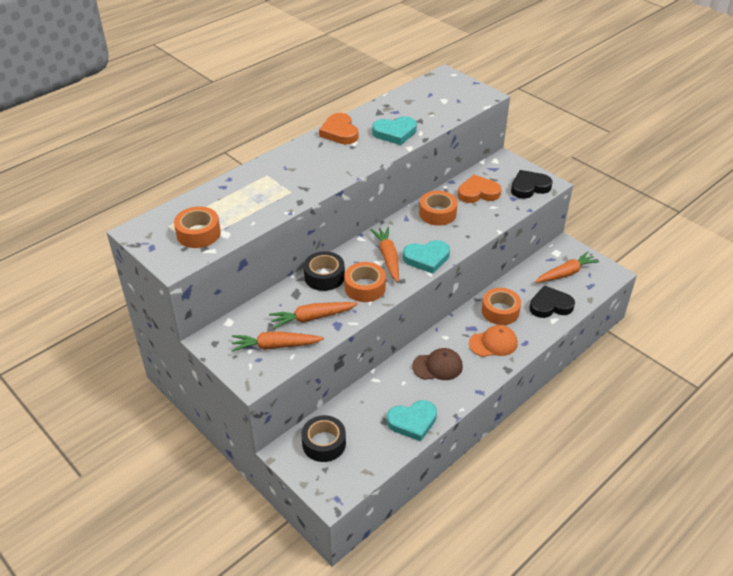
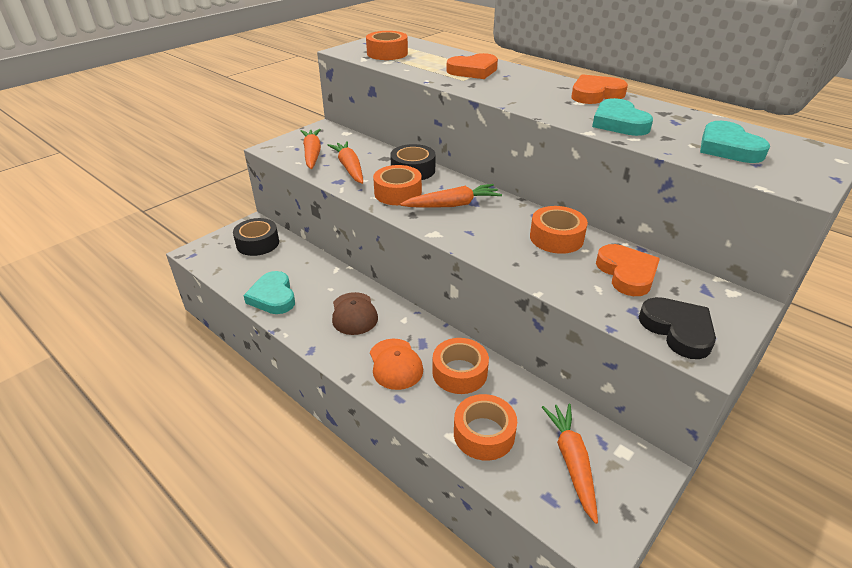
camera: 85 degrees right, 5 degrees down
(269, 184) = (473, 71): none -> orange heart
(426, 258) = (457, 231): turquoise heart -> turquoise heart (728, 148)
(550, 305) = (484, 434): black heart -> orange tape
(566, 273) = (571, 462): orange carrot -> orange carrot turned 150 degrees counterclockwise

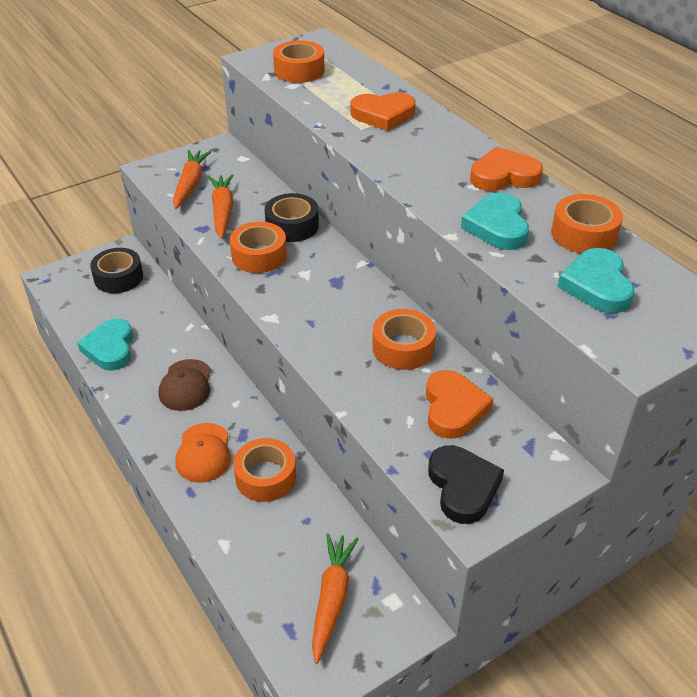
camera: 15 degrees right, 5 degrees up
(453, 205) = (311, 282): orange carrot -> none
(484, 434) = (258, 548): orange tape -> orange tape (584, 234)

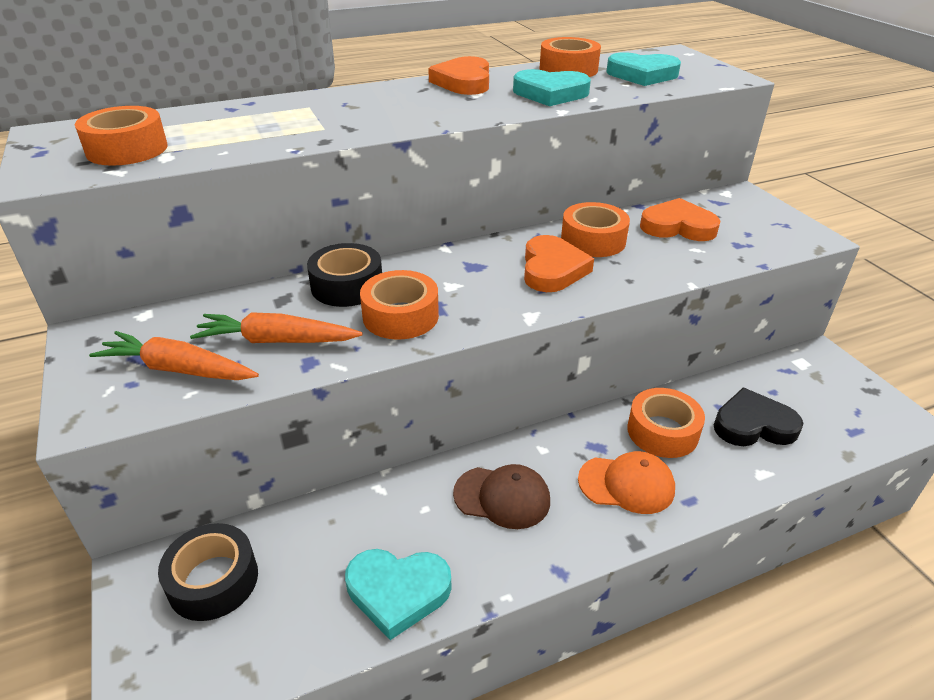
camera: 80 degrees left, 5 degrees down
(332, 598) = (810, 399): orange carrot -> none
(383, 115) = (300, 115): orange heart -> orange heart (552, 269)
(463, 487) = (774, 235): black heart -> black heart (753, 425)

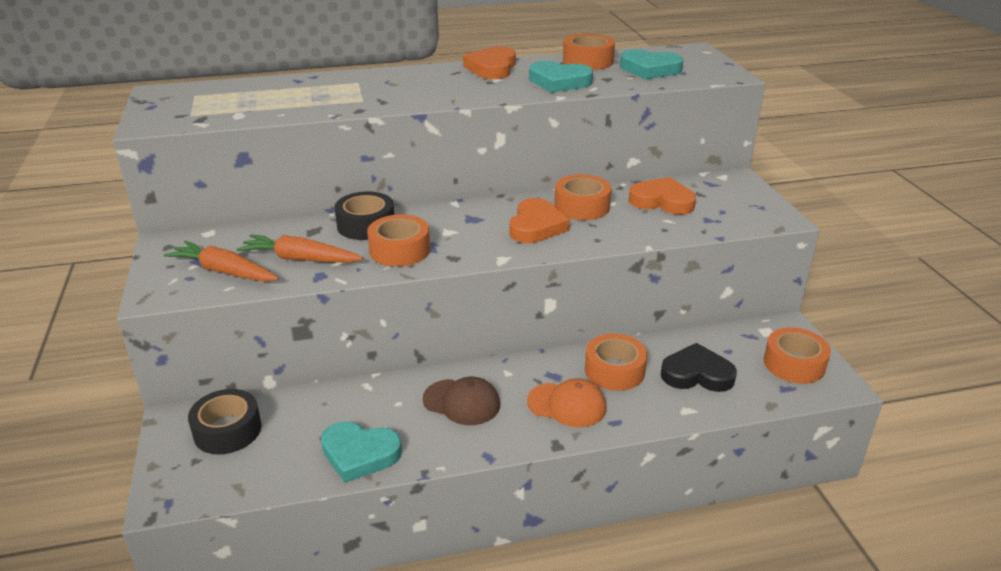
camera: 10 degrees right, 5 degrees down
(127, 149) = (212, 108): orange tape -> orange tape (794, 364)

